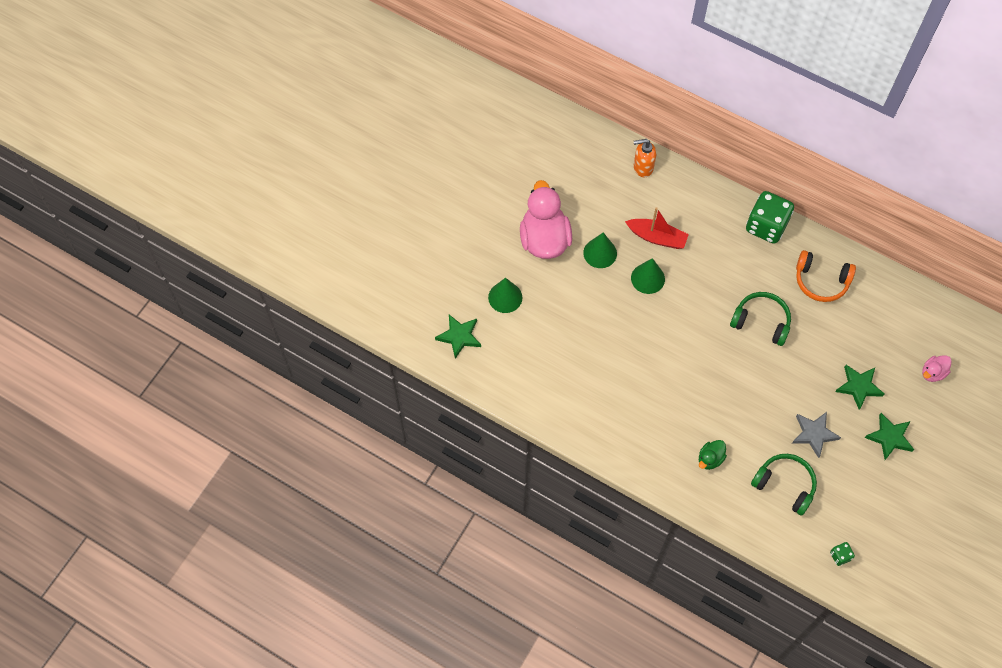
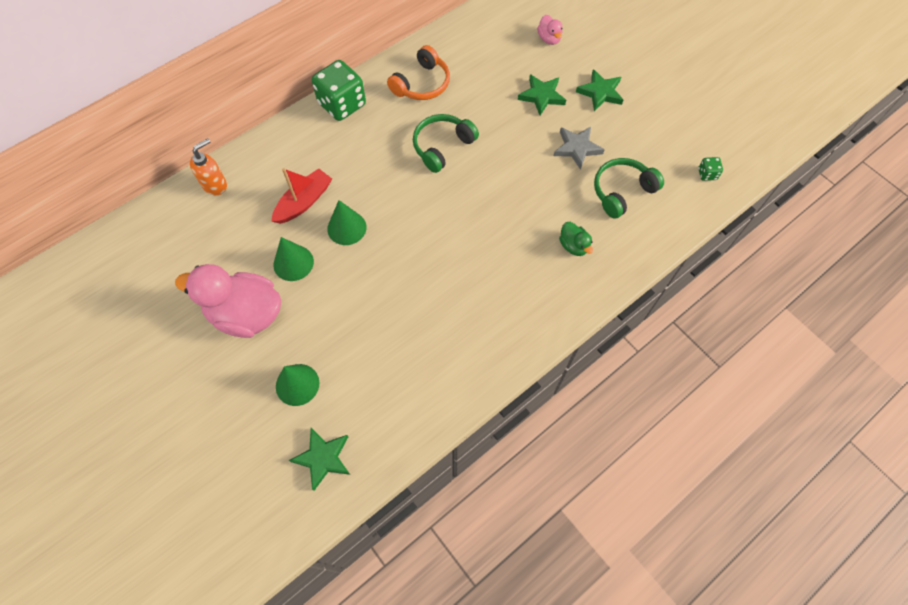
camera: 70 degrees left, 0 degrees up
(642, 167) = (215, 185): orange soap dispenser -> orange soap dispenser turned 150 degrees counterclockwise

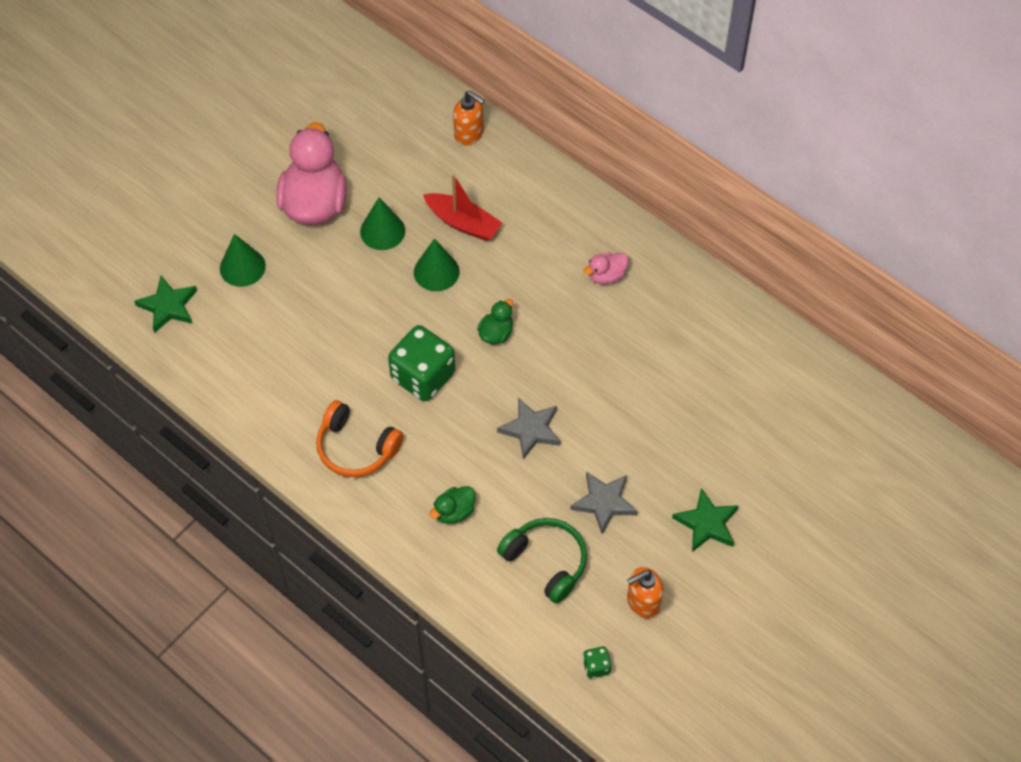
camera: 80 degrees right, 5 degrees down
(342, 104) = (612, 230): green dice -> green dice (423, 376)
(417, 194) = (496, 333): none -> green duck
(422, 84) = (667, 309): orange headphones -> orange headphones (356, 447)
(442, 146) = (572, 349): green headphones -> none
(508, 184) = (531, 429): none -> grey star
(542, 96) = (682, 451): green star -> none
(549, 39) = (788, 449): pink duck -> pink duck (606, 276)
(658, 139) = (642, 602): none -> orange soap dispenser

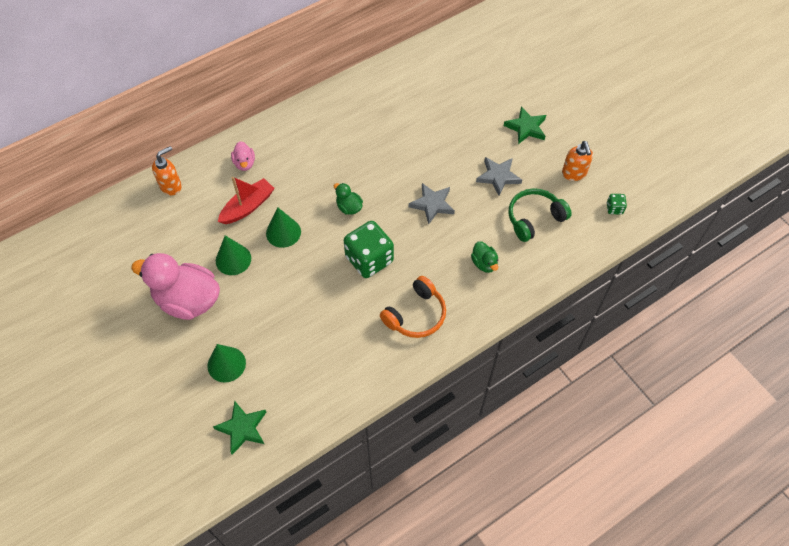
camera: 75 degrees left, 0 degrees up
(606, 276) = (326, 134): pink duck -> pink duck (244, 163)

